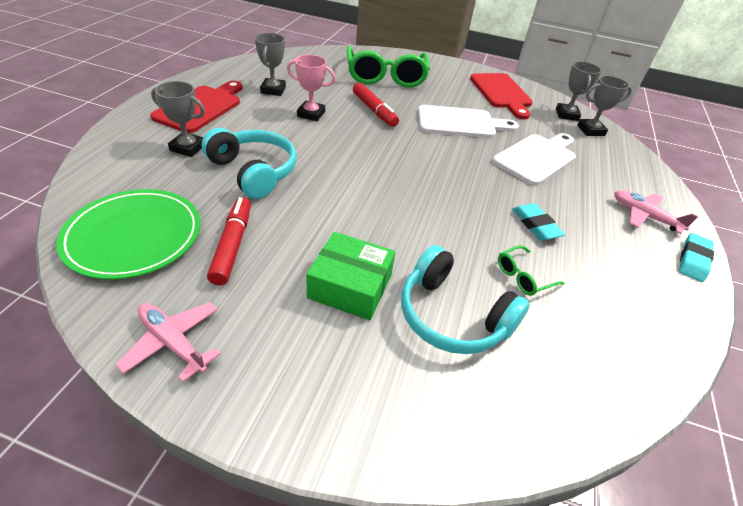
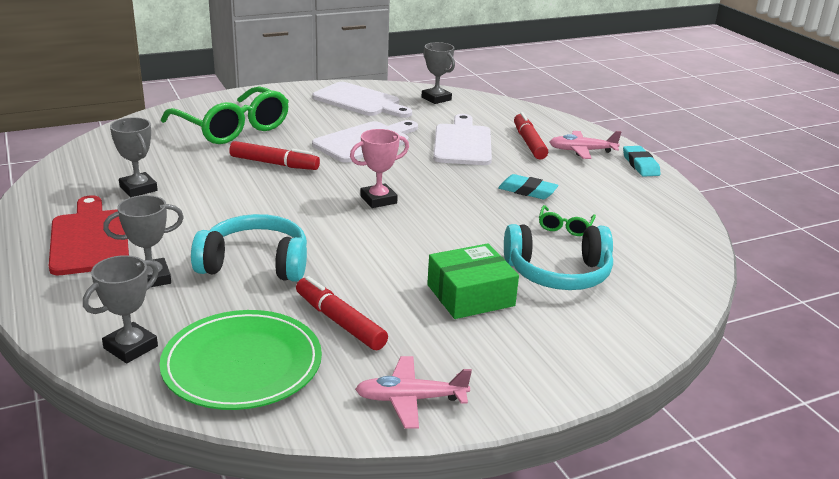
camera: 40 degrees left, 15 degrees down
(311, 114) = (220, 193): pink trophy -> pink trophy (378, 200)
(501, 93) = (360, 101): red cutting board -> white cutting board
(590, 130) = (470, 104): grey trophy -> grey trophy (130, 347)
(599, 184) = (529, 143): none -> red marker

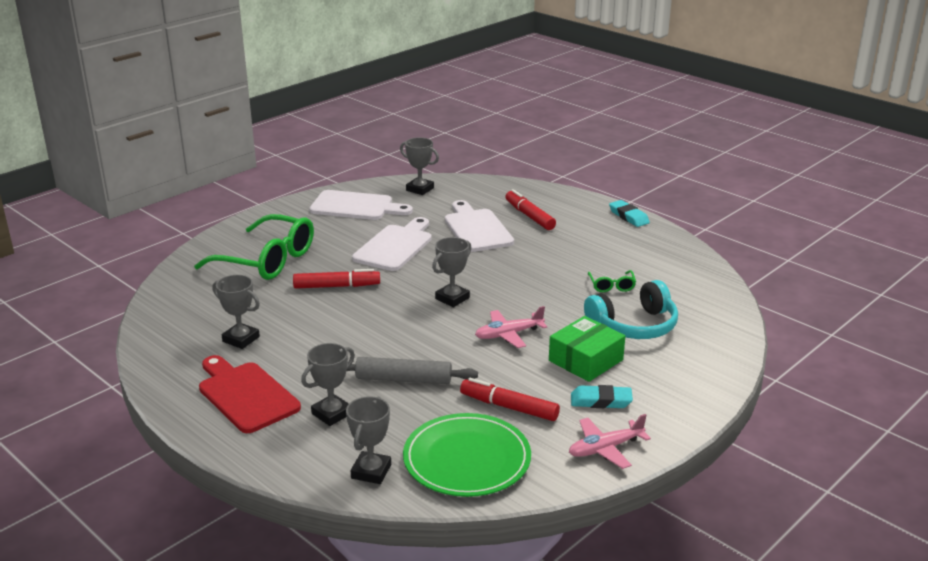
camera: 20 degrees left, 0 degrees up
(255, 264) = (404, 379): turquoise headphones -> grey rolling pin
(378, 200) = (452, 298): pink trophy -> grey trophy
(527, 191) = (561, 261): turquoise eraser -> turquoise eraser (601, 401)
(581, 151) = (576, 214): pink plane -> pink plane (508, 334)

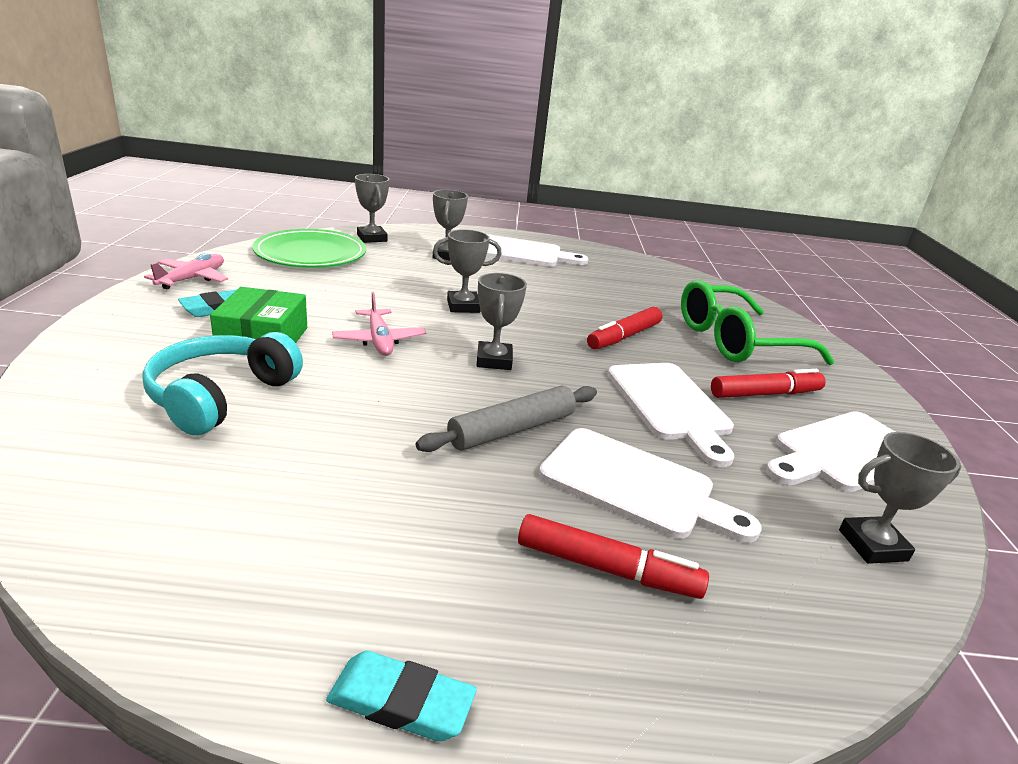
camera: 135 degrees right, 0 degrees up
(241, 339) = (598, 278): grey trophy -> grey trophy (463, 306)
(245, 395) = (522, 252): red cutting board -> white cutting board
(404, 379) = (428, 283): grey rolling pin -> grey rolling pin (512, 430)
(508, 334) = (379, 341): pink plane -> pink plane turned 135 degrees clockwise
(509, 407) = (310, 286): red marker -> red marker (765, 394)
(611, 286) = (298, 451): green glasses -> none

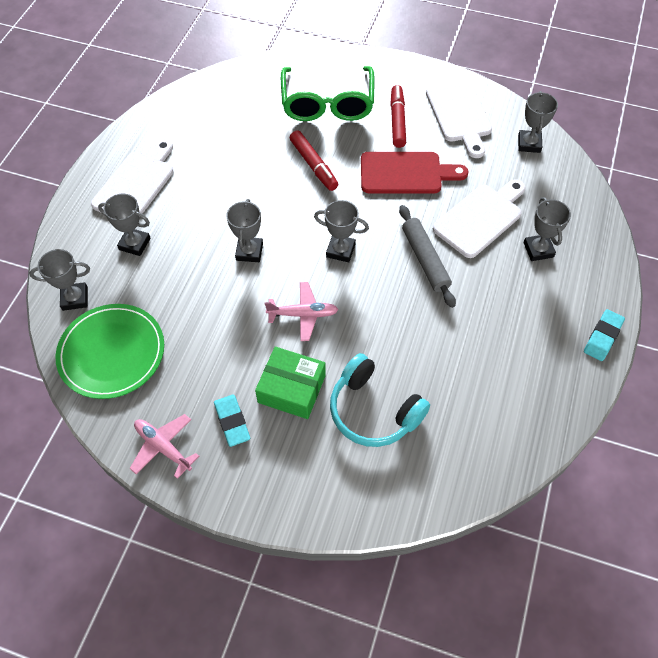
camera: 70 degrees left, 30 degrees up
(607, 569) = (538, 250): red marker -> grey trophy
(670, 405) = (406, 173): white cutting board -> red cutting board

